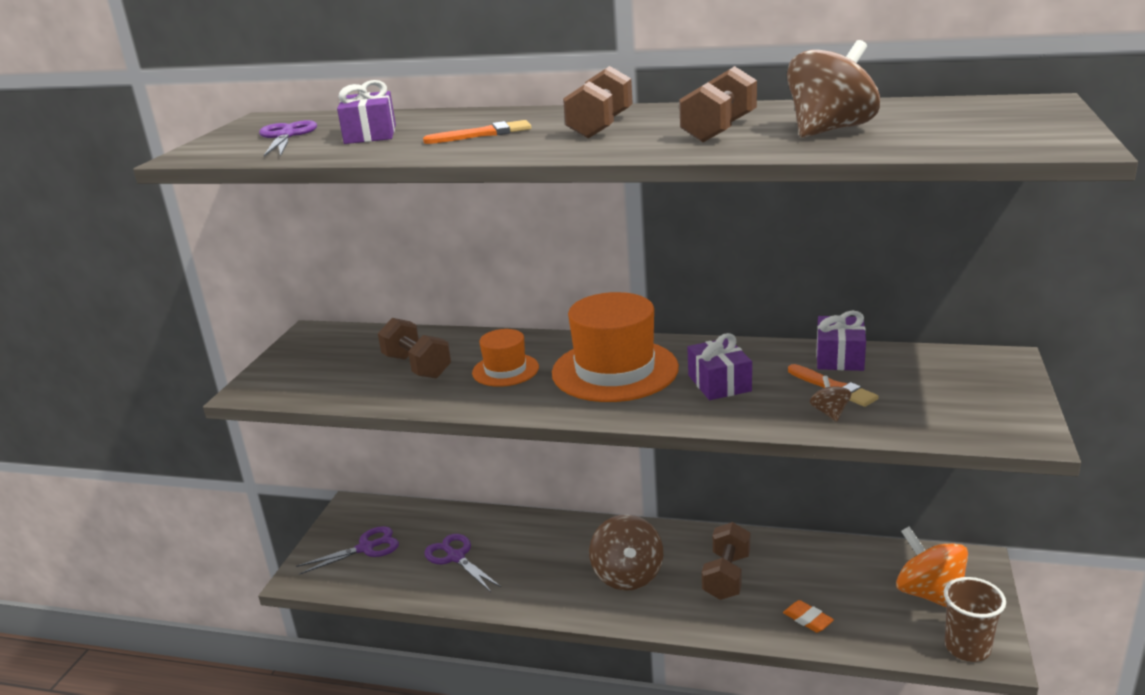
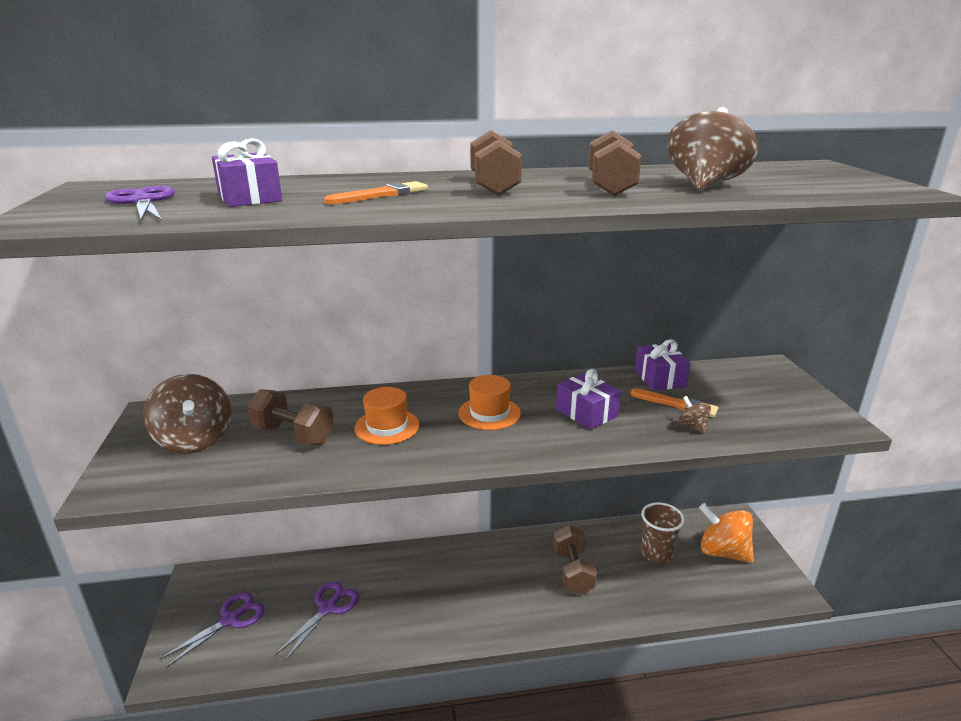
camera: 25 degrees left, 0 degrees up
(456, 557) = (328, 608): purple scissors -> purple scissors turned 90 degrees clockwise
(615, 370) = (489, 413): orange hat -> orange hat, size x0.54
(627, 575) = (493, 590): brown spinning top -> brown spinning top (194, 440)
(808, 619) = (653, 595): orange eraser -> none
(967, 648) = (772, 590): brown cup -> brown cup (656, 553)

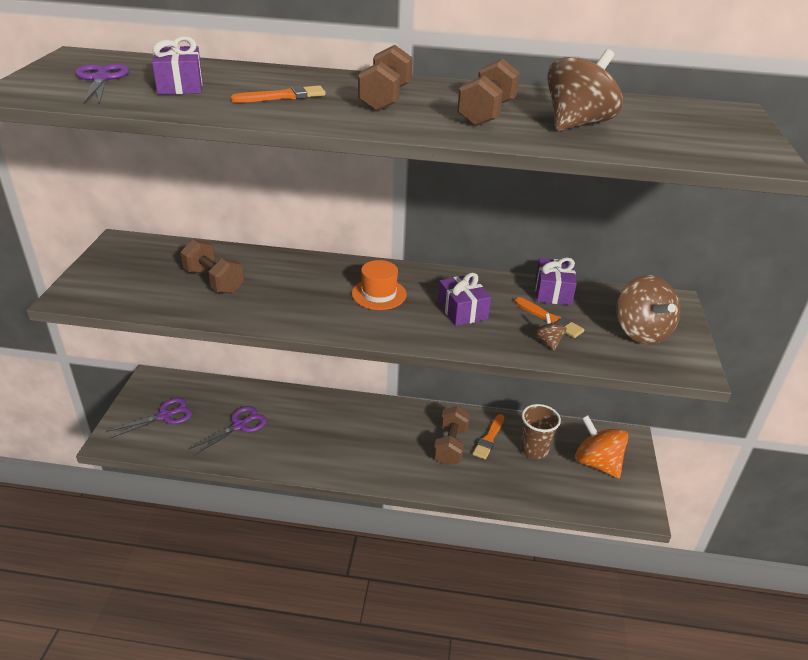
camera: 15 degrees right, 10 degrees up
(194, 440) = (140, 270): brown spinning top -> brown spinning top (641, 332)
(387, 426) = (289, 289): orange hat -> none
(607, 553) = (489, 438): none -> orange brush

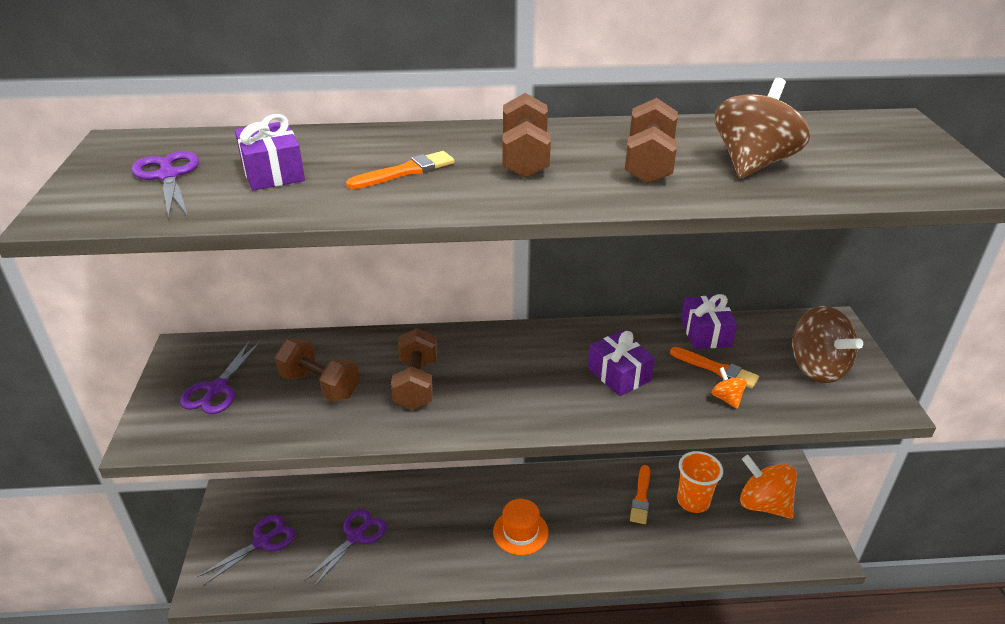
camera: 10 degrees left, 0 degrees up
(134, 272) = (217, 389): none -> purple scissors
(379, 294) = (518, 369): orange hat -> orange hat (520, 532)
(450, 446) = (603, 515): brown dumbbell -> brown dumbbell (416, 384)
(534, 449) = (693, 501): brown cup -> orange cup
(548, 342) = (726, 398): brown spinning top -> orange spinning top

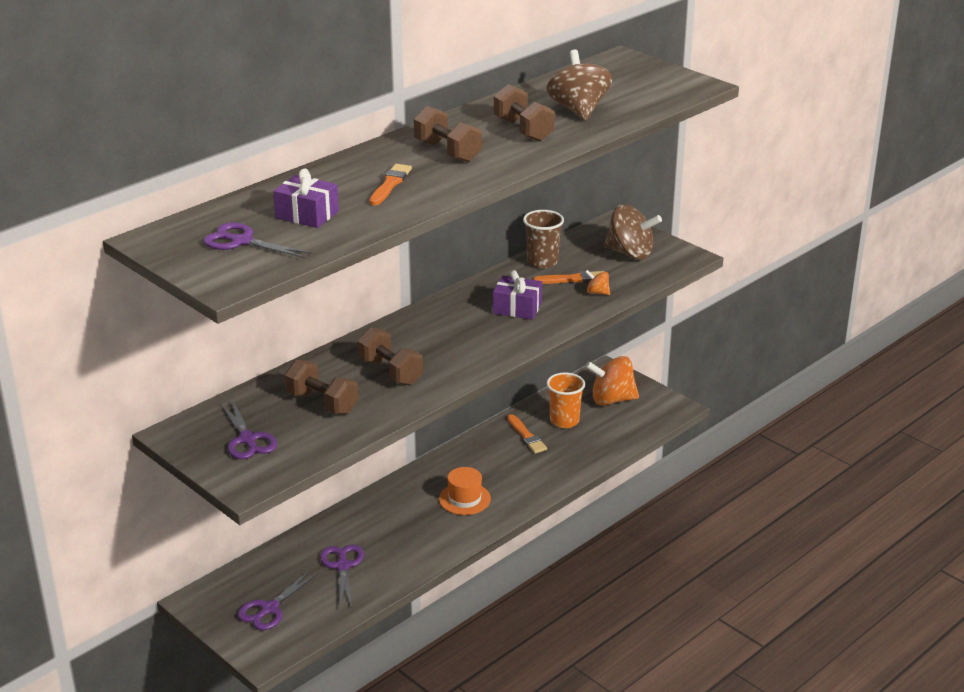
camera: 40 degrees left, 5 degrees down
(262, 542) = (269, 609): purple scissors -> purple scissors turned 150 degrees counterclockwise
(320, 385) = (322, 403): brown dumbbell -> brown dumbbell turned 45 degrees clockwise
(706, 333) = (542, 262): purple gift -> brown cup

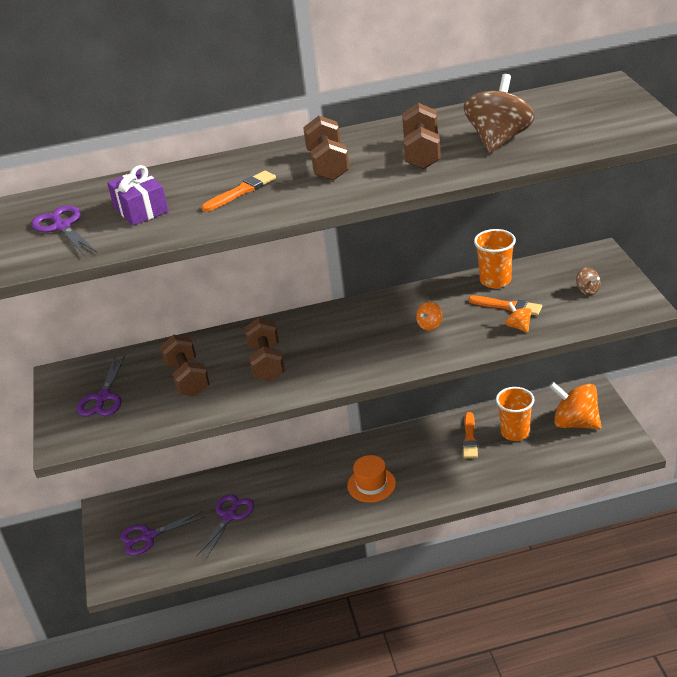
camera: 35 degrees right, 5 degrees up
(517, 308) = (430, 325): purple gift -> orange spinning top
(542, 262) = (495, 280): brown cup -> orange cup
(630, 253) = (587, 290): brown spinning top -> brown spinning top, size x0.46

